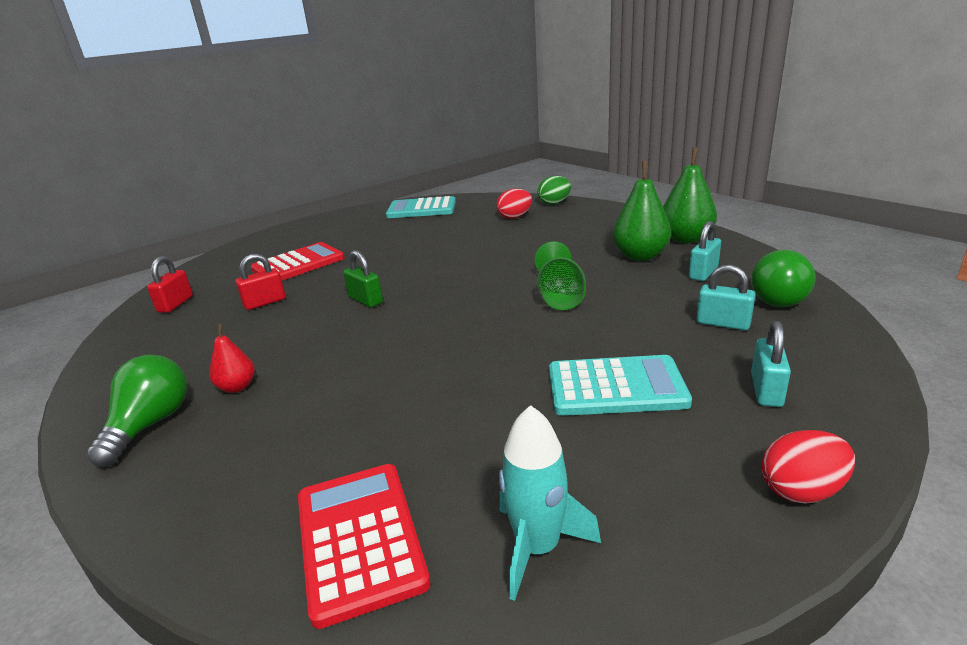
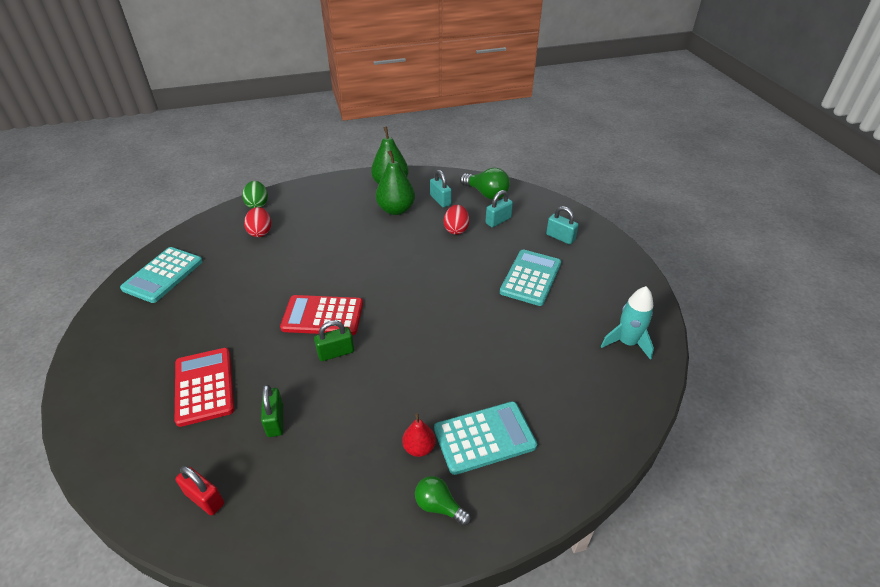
camera: 70 degrees left, 15 degrees up
(150, 425) = (439, 506): green light bulb -> green light bulb, size x0.65
(258, 430) = (484, 437): none -> turquoise calculator
(265, 302) = (275, 420): red padlock -> green padlock
(359, 539) = (600, 401): red calculator -> red calculator (322, 316)
(559, 297) = (421, 260): green goblet -> none
(801, 490) = (623, 261): red egg -> red egg (456, 229)

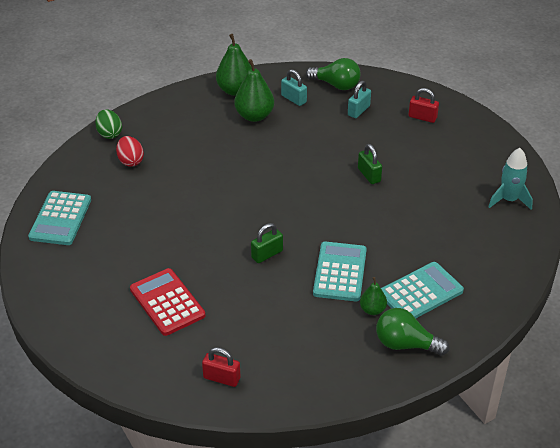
camera: 15 degrees left, 0 degrees up
(275, 420) = (245, 315): green padlock -> green padlock (369, 175)
(322, 316) = (238, 226): red calculator -> none
(419, 448) = (372, 310): red pear -> green pear
(439, 506) = (405, 344): green light bulb -> green light bulb, size x1.54
(456, 229) = (322, 126): red egg -> none
(530, 278) = (409, 159): turquoise calculator -> turquoise calculator (340, 272)
(560, 237) = (422, 117): turquoise padlock -> red padlock

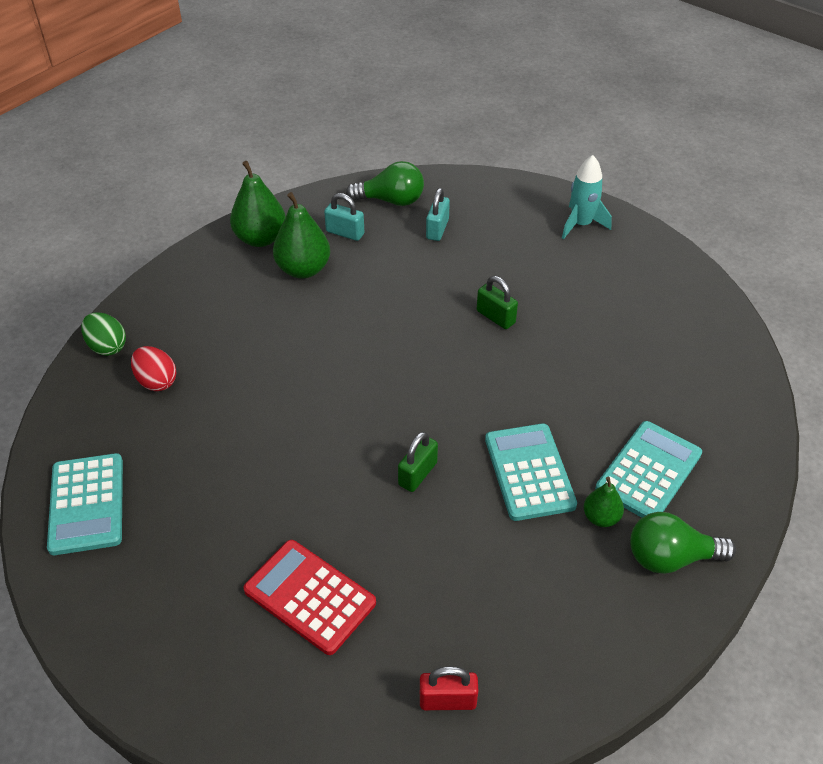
camera: 20 degrees left, 5 degrees up
(422, 117) = (521, 219): red padlock -> none
(509, 200) = (685, 306): turquoise rocket -> turquoise rocket (581, 224)

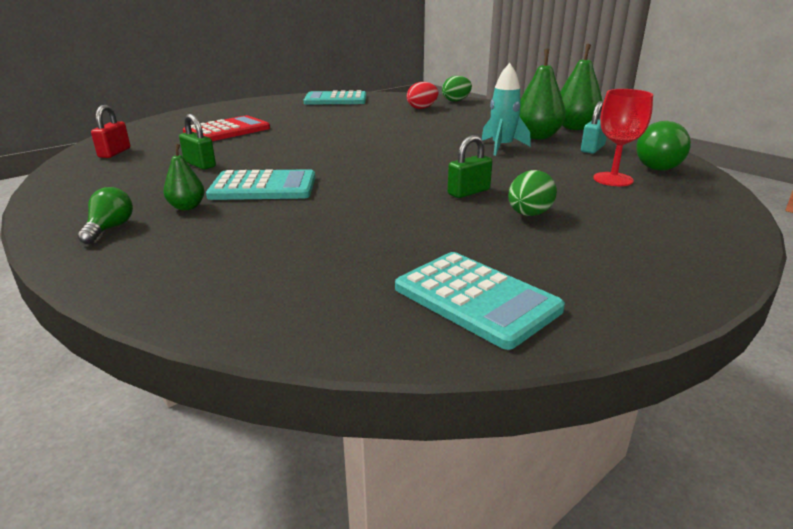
camera: 100 degrees right, 20 degrees down
(417, 474) = (295, 156): green padlock -> green padlock (200, 164)
(437, 229) = (613, 179): turquoise padlock -> red goblet
(535, 281) = (529, 214): none -> green egg
(581, 224) = (662, 255): turquoise rocket -> turquoise rocket (502, 147)
(648, 471) = (213, 234): turquoise calculator -> turquoise calculator (476, 299)
(670, 557) = (110, 229): green light bulb -> green light bulb, size x0.65

